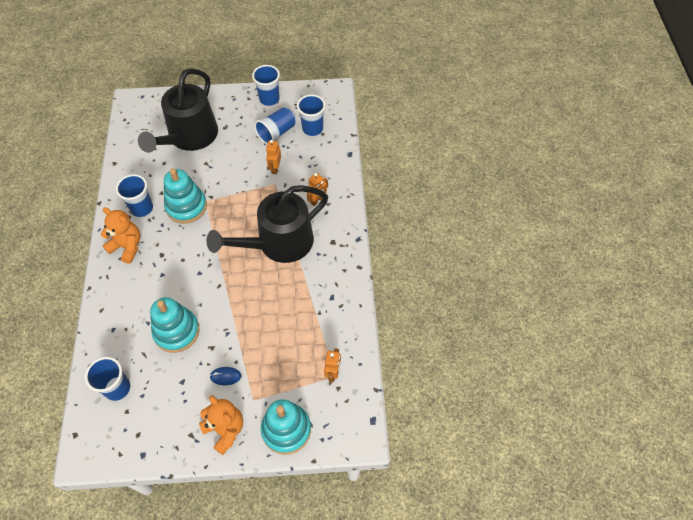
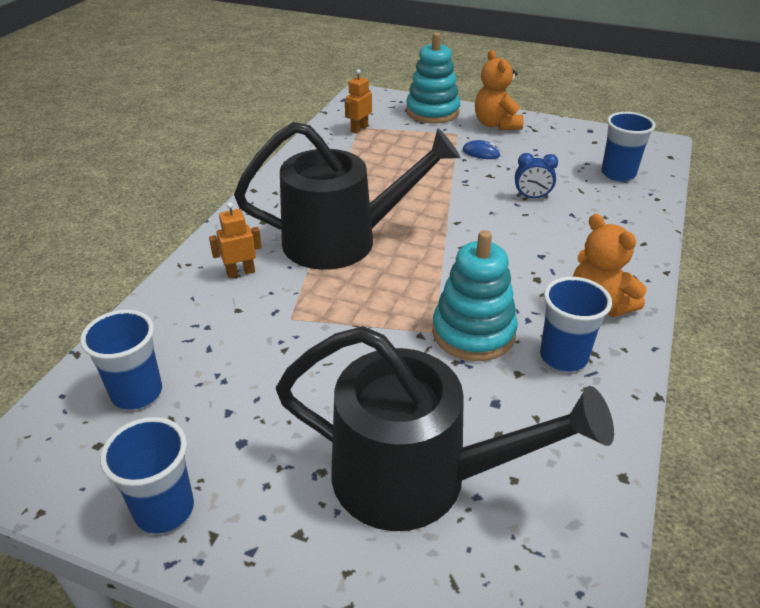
camera: 155 degrees left, 20 degrees down
(176, 331) = (532, 197): turquoise stacking toy -> blue clock
(190, 137) = (417, 477): black watering can -> black watering can turned 60 degrees clockwise
(275, 168) = (271, 343): orange robot -> none
(276, 133) = (215, 412): blue cup -> none

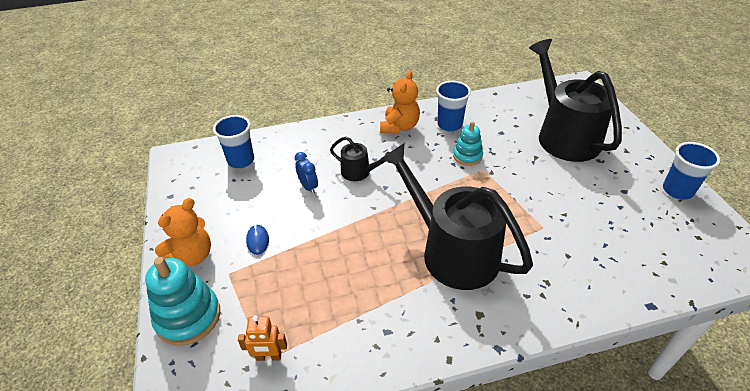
camera: 125 degrees left, 5 degrees up
(137, 393) = (663, 248): blue cup -> none
(240, 272) = (541, 280): orange robot -> none
(473, 333) = (467, 156): turquoise stacking toy -> turquoise stacking toy, size x0.60
(525, 235) = (359, 172): none -> black watering can

